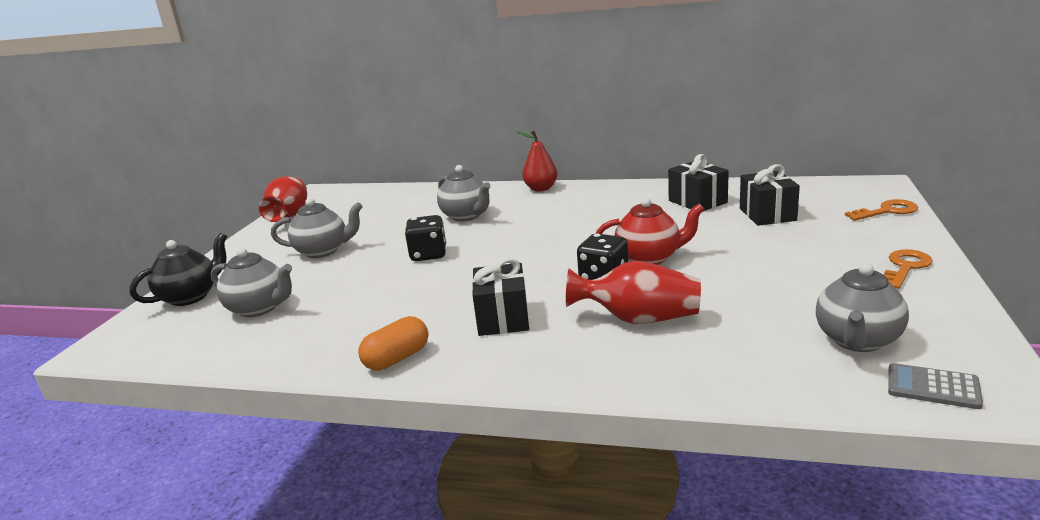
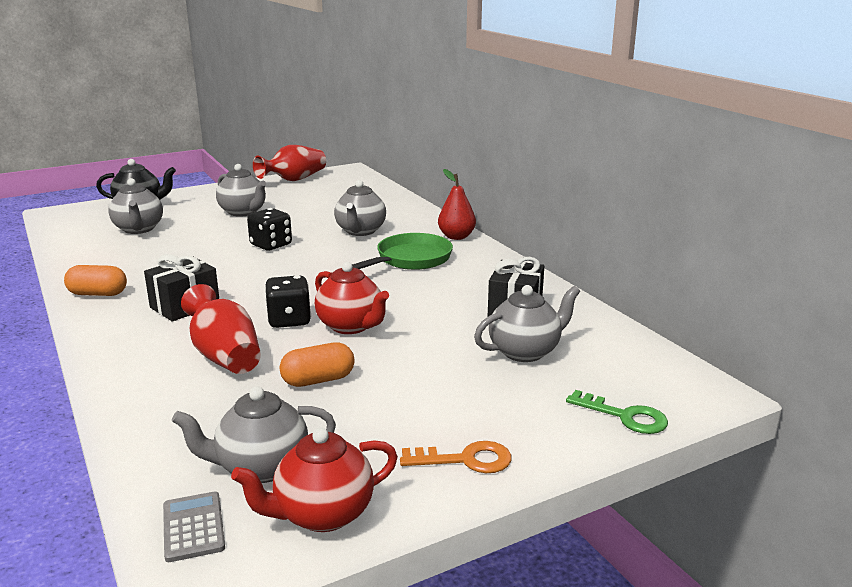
camera: 45 degrees right, 0 degrees up
(557, 212) = (410, 259): none -> green pan
(731, 290) = (318, 380): none -> orange capsule
(767, 214) = (525, 351): black gift -> grey teapot
(887, 211) = (624, 416): orange key -> green key
(946, 331) = (322, 514): none -> red teapot

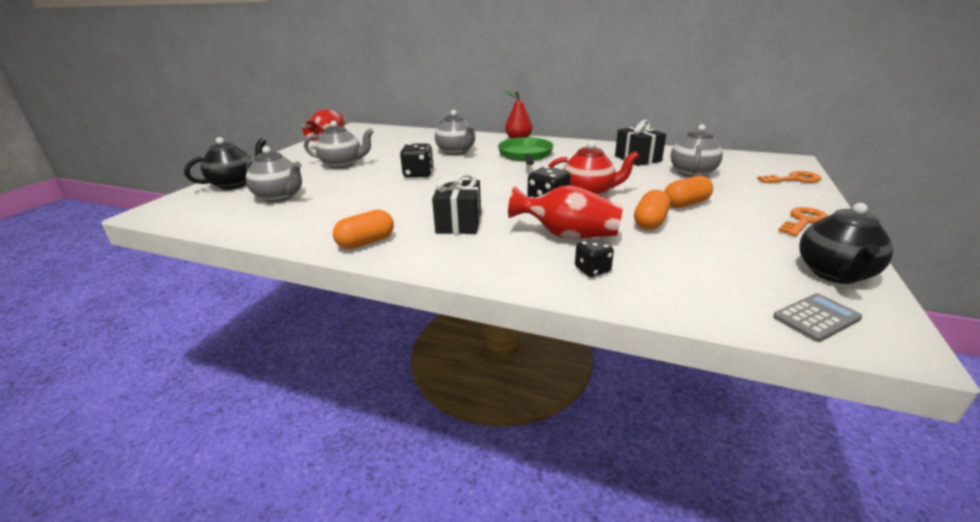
camera: 40 degrees left, 5 degrees up
(163, 393) = (592, 270): none -> black dice
(193, 527) = (816, 318): grey calculator -> grey calculator turned 120 degrees clockwise
(261, 467) = (752, 272): grey teapot -> none
(322, 514) = (834, 274): red teapot -> black teapot
(405, 380) = (686, 204): none -> orange capsule
(624, 416) = (793, 179): green key -> orange key

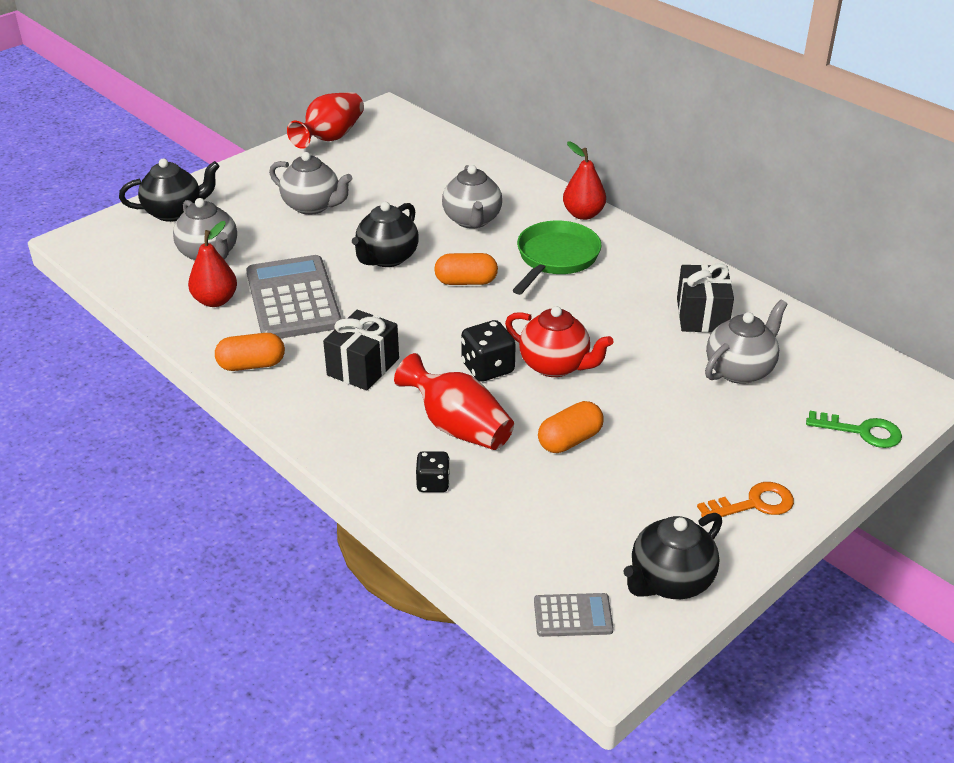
camera: 25 degrees right, 10 degrees up
(303, 217) = (215, 300): none -> red pear
(368, 203) = (293, 299): none -> grey calculator
(418, 174) = (387, 258): black dice -> black teapot
(686, 204) = (651, 425): orange capsule -> orange capsule (466, 282)
(793, 179) = (861, 431): orange key -> green key

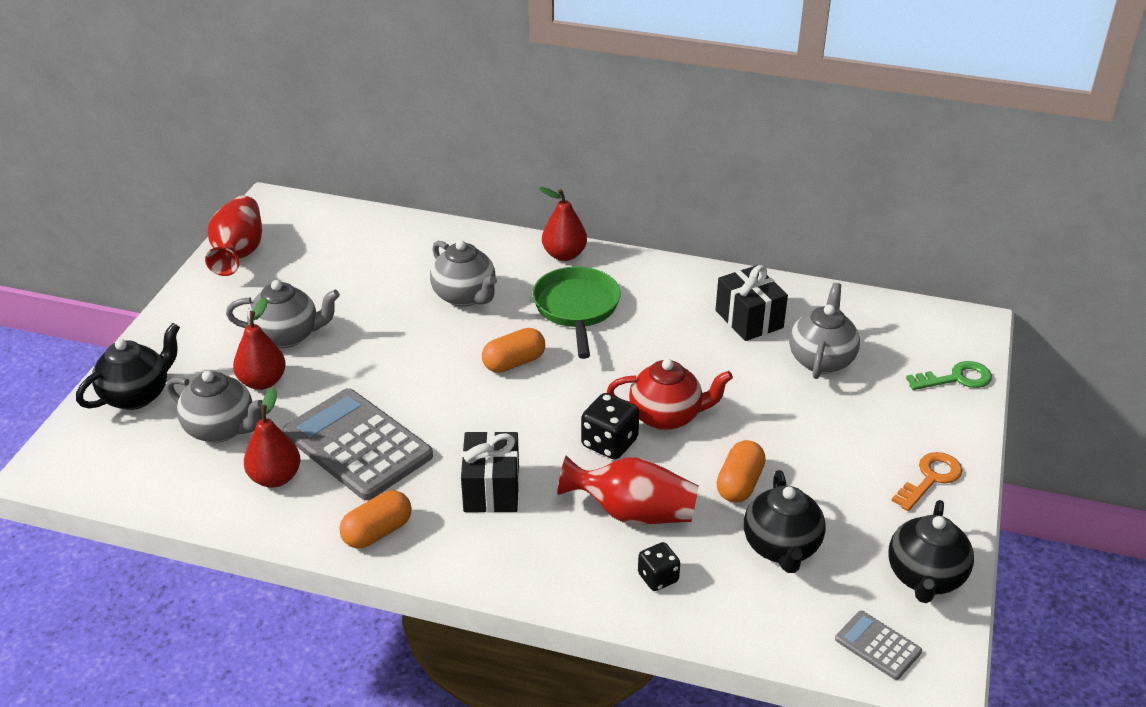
camera: 30 degrees left, 0 degrees up
(266, 232) = (262, 382): none -> red pear
(387, 258) = (415, 366): black teapot -> black teapot (781, 548)
(573, 615) = (877, 645): grey calculator -> grey calculator turned 105 degrees counterclockwise

